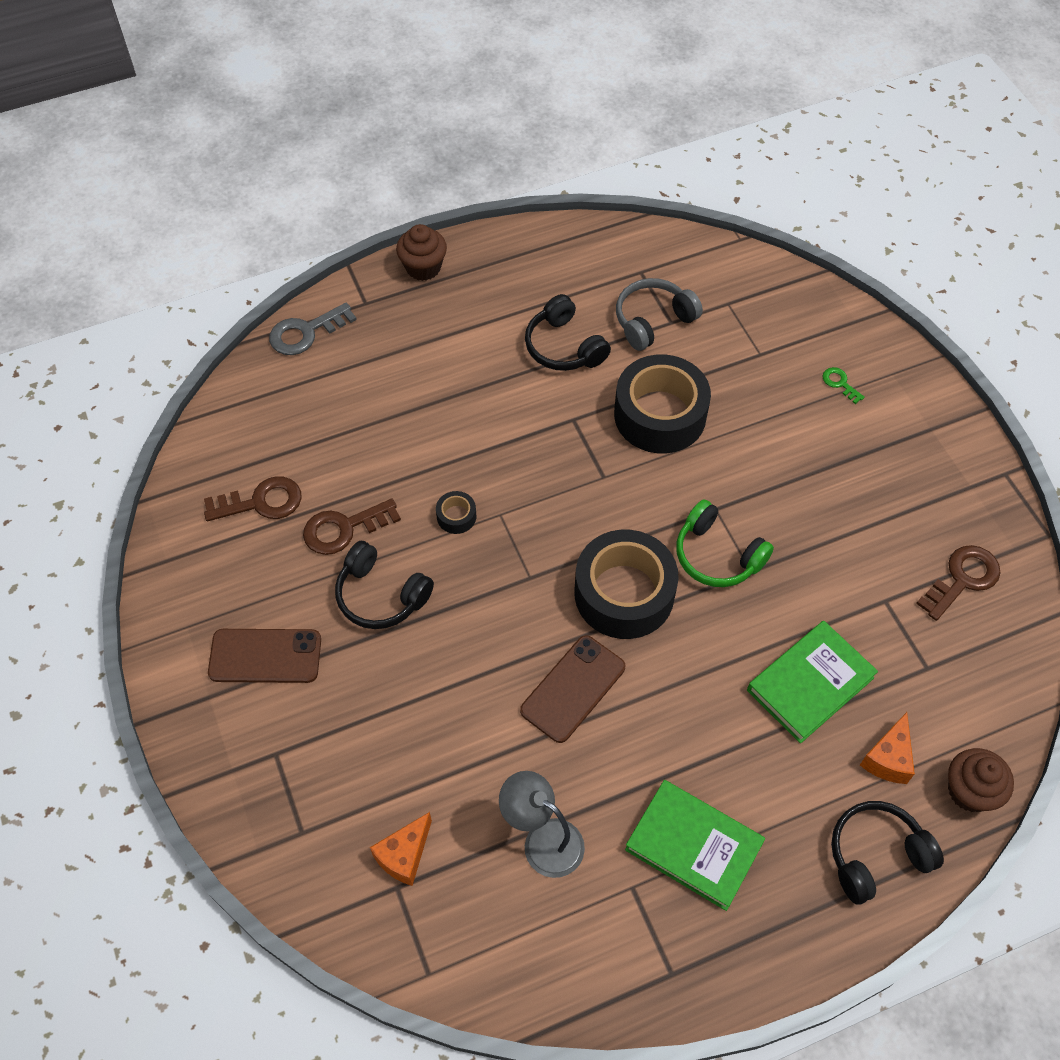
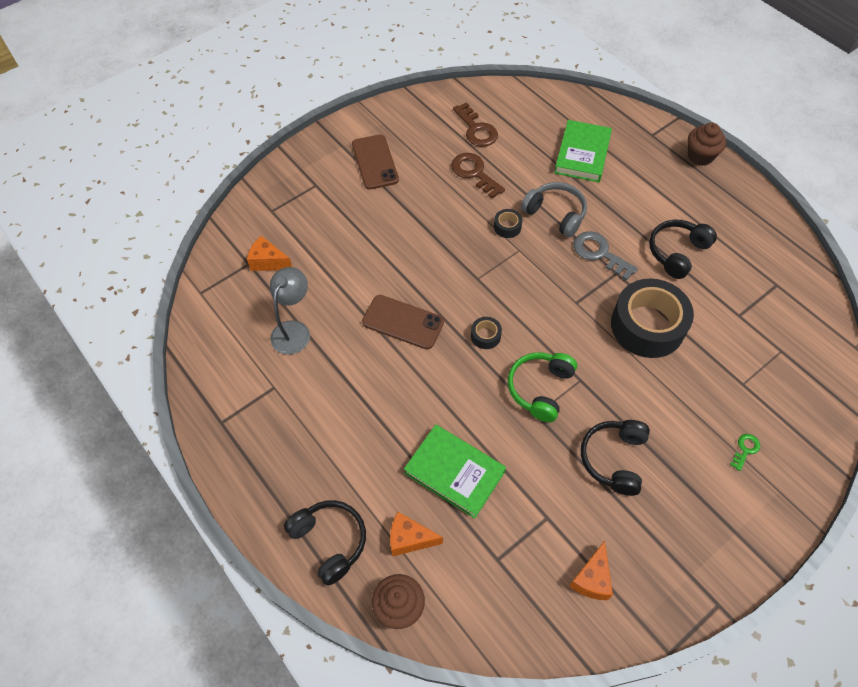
camera: 75 degrees right, 0 degrees up
(305, 332) = (611, 112): grey key -> grey key (599, 253)
(381, 595) = (434, 204): black headphones -> black headphones (613, 459)
(624, 593) = (485, 336): black tape -> black tape, size x0.41
(653, 320) = (733, 303): grey headphones -> grey headphones (555, 214)
(693, 846) = (309, 418): green book -> green book (582, 154)
(963, 579) = (592, 579): brown key -> orange cheese

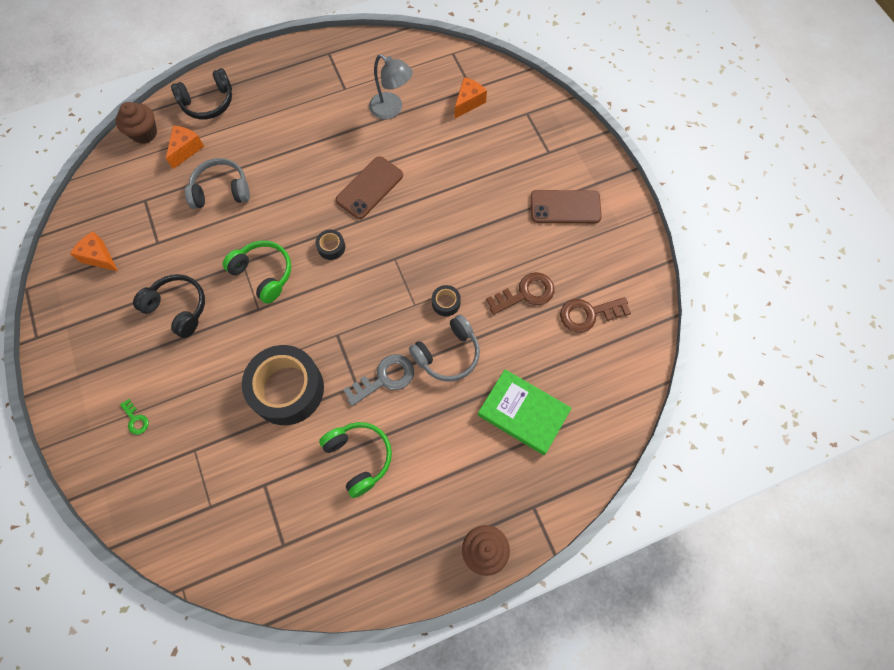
camera: 105 degrees right, 10 degrees up
(454, 472) = (221, 190): green book -> grey headphones
(677, 252) = (359, 457): black headphones -> green headphones

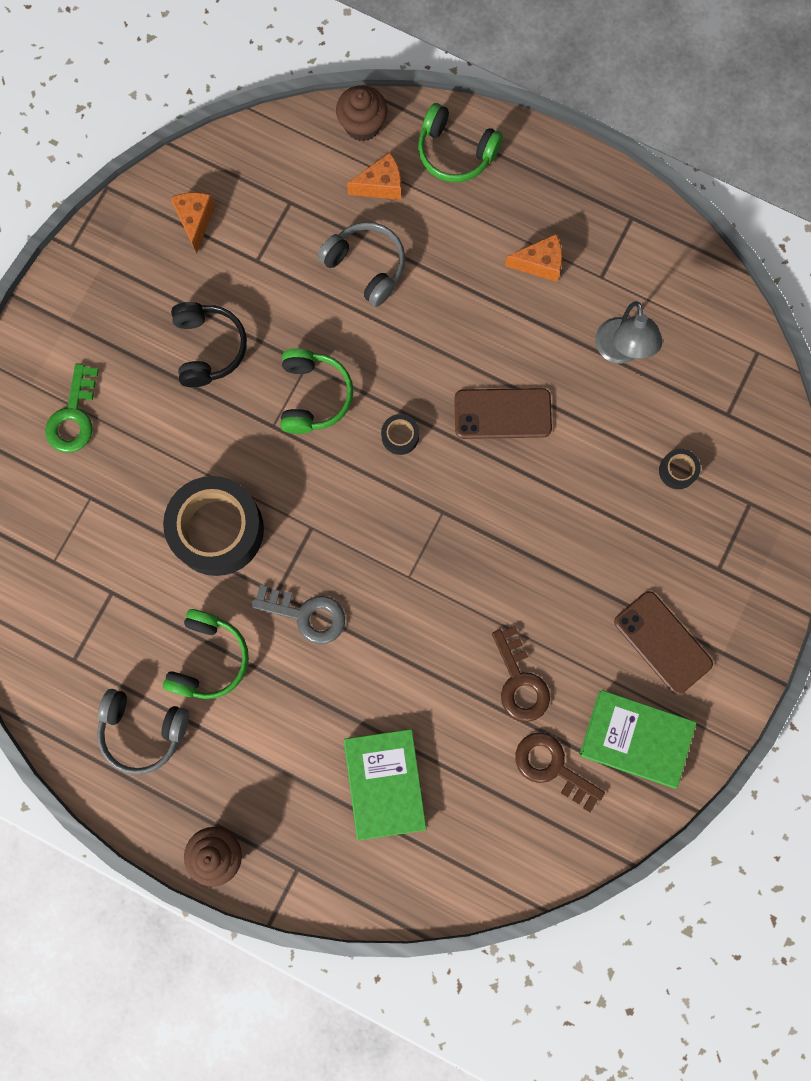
camera: 50 degrees right, 10 degrees up
(135, 419) = (73, 416): green key -> green key, size x1.89
(208, 102) = (455, 153): black headphones -> green headphones
(446, 303) = (438, 607): black tape -> black tape (677, 471)
(448, 354) = (384, 656): grey headphones -> grey headphones (143, 731)
(468, 102) = (705, 426): orange cheese -> orange cheese (539, 264)
(526, 293) = (520, 682): brown key -> brown key turned 45 degrees clockwise
(607, 260) = (636, 739): none -> green book

